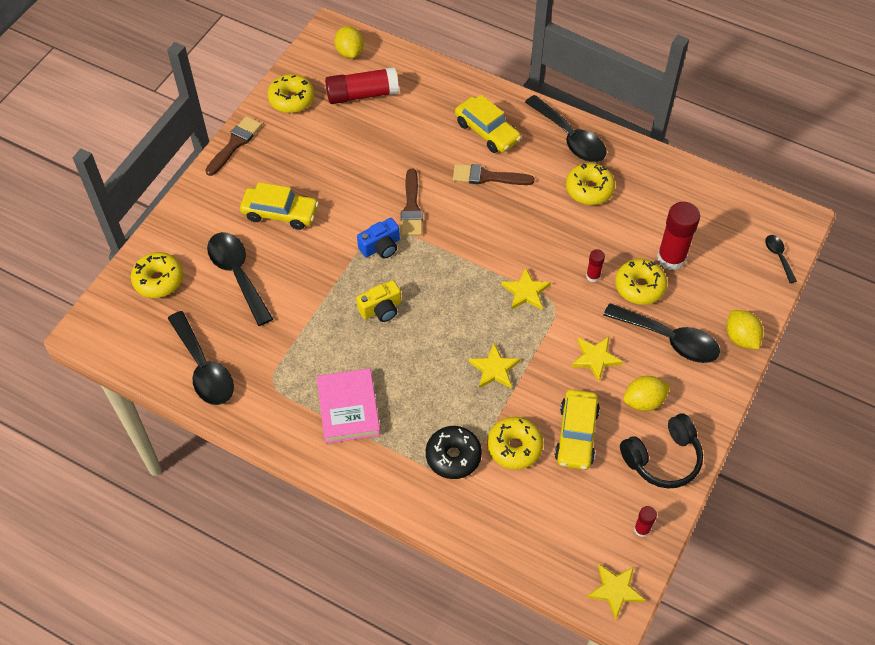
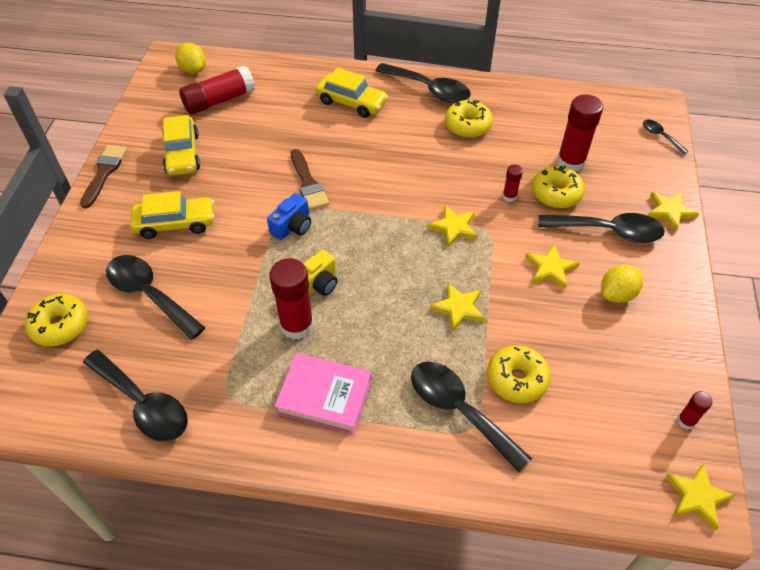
camera: 20 degrees left, 5 degrees down
(291, 99) = (150, 121): yellow donut -> none
(348, 408) = (324, 396): pink book -> pink book turned 45 degrees counterclockwise
(349, 340) = (297, 325): none -> red glue stick
(453, 456) = (459, 410): black donut -> black spoon
(488, 177) = (370, 139): brown brush -> none
(576, 435) = (571, 347): yellow car -> yellow car (182, 154)
(662, 458) = (665, 342): black headphones -> none
(741, 338) = (670, 211): yellow lemon -> yellow star

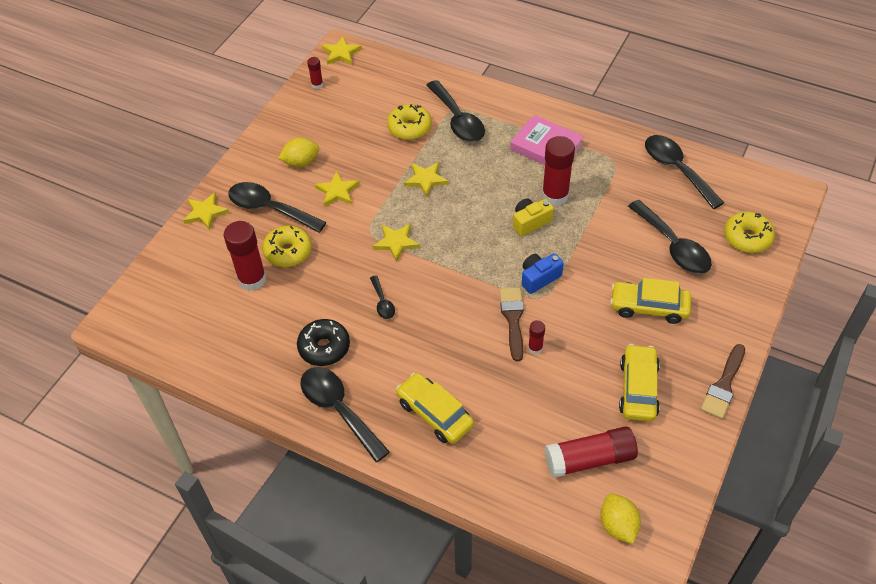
camera: 160 degrees left, 0 degrees up
(467, 125) = (324, 347): yellow donut -> black donut
(509, 196) = (331, 259): red glue stick -> red glue stick (535, 348)
(660, 136) = (146, 285): black spoon -> black spoon (382, 302)

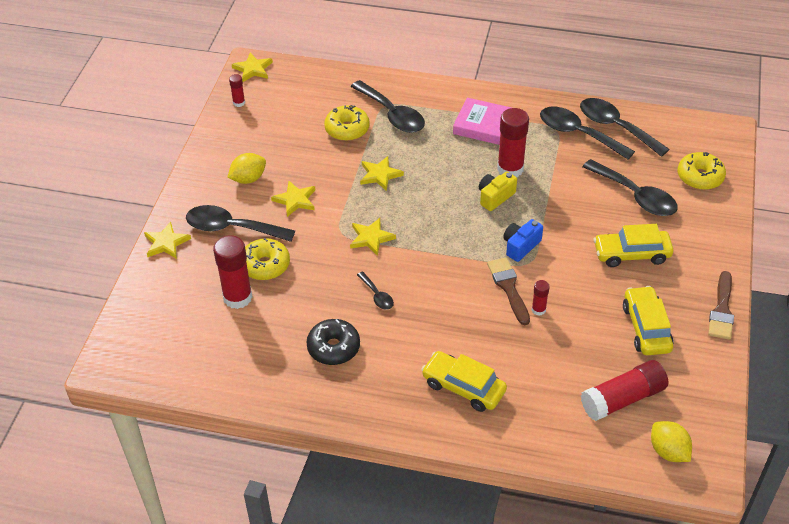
camera: 15 degrees left, 5 degrees down
(338, 409) = (368, 402): black spoon -> black spoon (578, 134)

